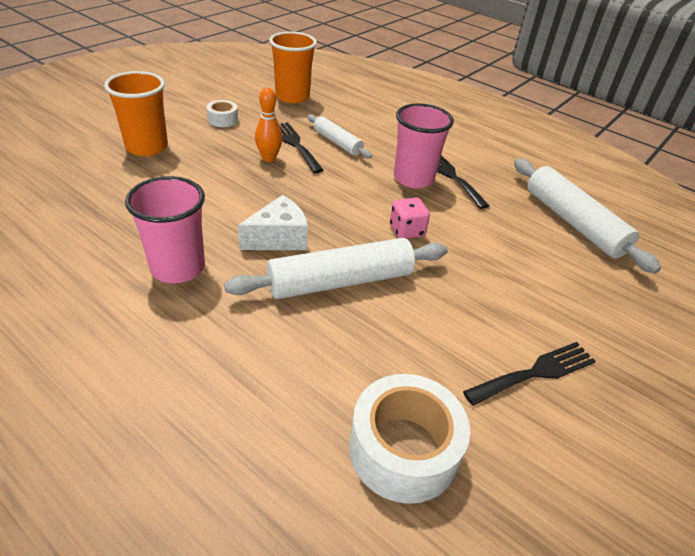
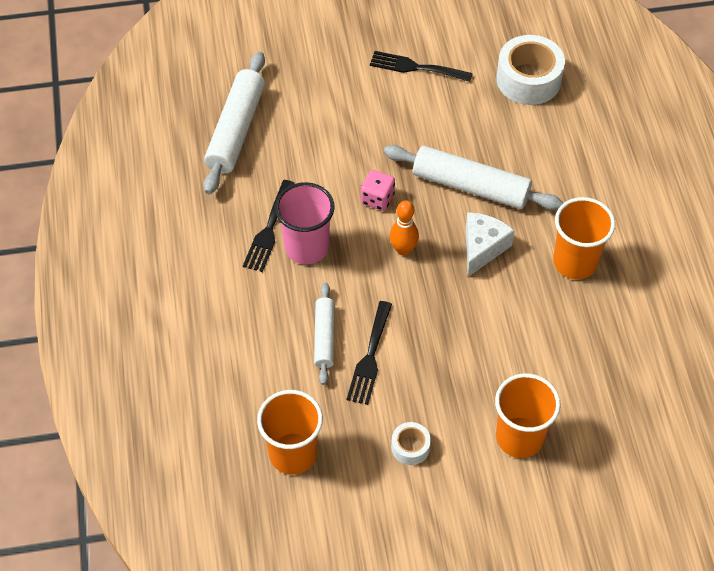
camera: 135 degrees left, 15 degrees up
(178, 268) = (575, 262): pink cup -> orange cup
(269, 158) = (413, 351): orange bowling pin -> orange bowling pin (403, 249)
(279, 238) = (482, 248): white cheese -> white cheese turned 105 degrees clockwise

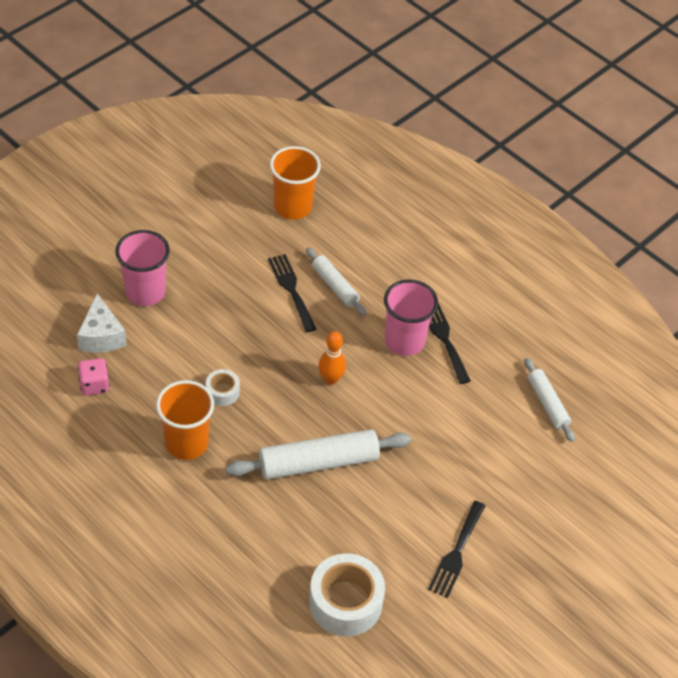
camera: 140 degrees right, 5 degrees down
(236, 130) = (547, 404): white rolling pin -> white rolling pin, size x0.58
(377, 199) = (385, 409): pink dice -> pink dice (94, 385)
(410, 447) = (217, 248): white tape -> white tape (222, 392)
(415, 67) = (456, 553): black fork -> black fork turned 135 degrees clockwise
(482, 248) = (269, 414): white cheese -> white cheese (101, 336)
(519, 437) = (145, 292): orange cup -> pink cup

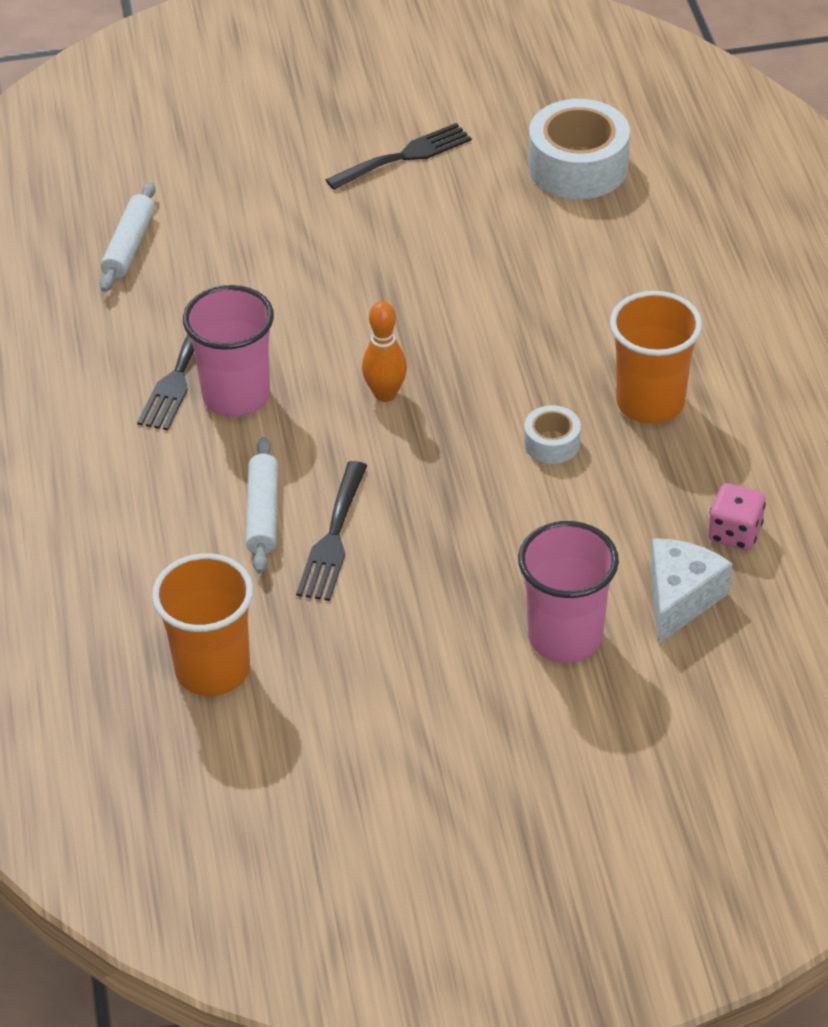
camera: 140 degrees left, 5 degrees down
(318, 462) = (489, 308): white rolling pin -> none

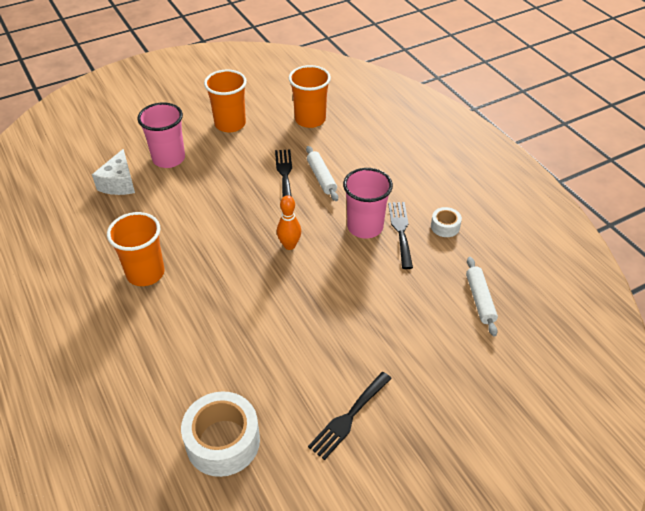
camera: 160 degrees right, 0 degrees up
(401, 703) = (230, 124): none -> orange cup
(552, 443) = (194, 239): white tape -> white tape (445, 226)
(734, 533) = (95, 216): pink dice -> none

